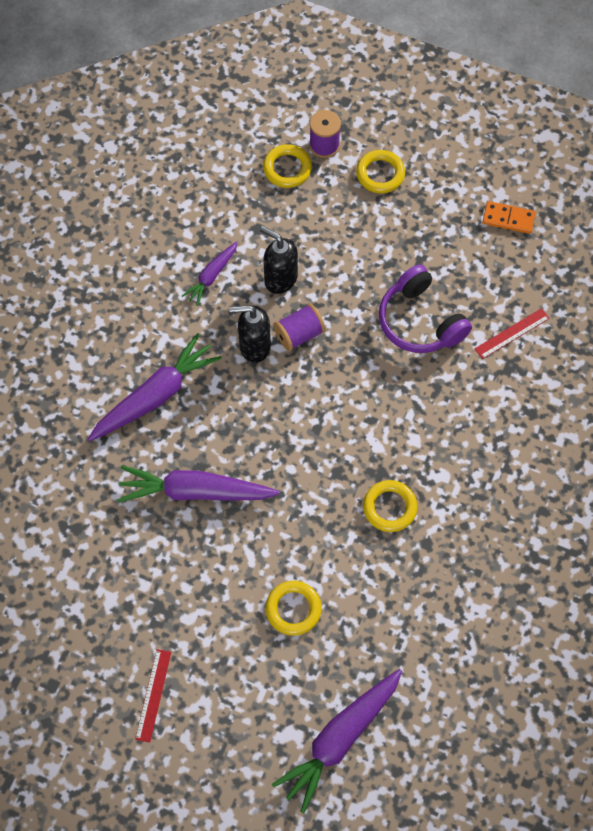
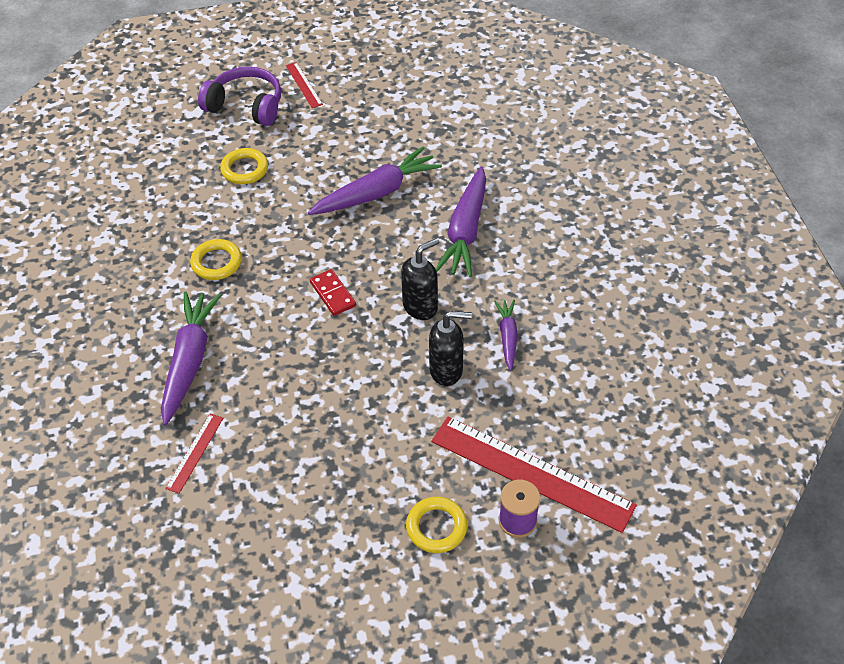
camera: 145 degrees right, 15 degrees down
(287, 168) = (531, 472): yellow ring -> red ruler
(299, 334) = (391, 337): purple spool -> none
(314, 406) = (332, 294): none -> red domino
(340, 739) = (159, 126): purple carrot -> purple carrot (189, 361)
(420, 321) = (291, 411): purple headphones -> purple headphones (246, 106)
(508, 219) = (269, 565): orange domino -> none

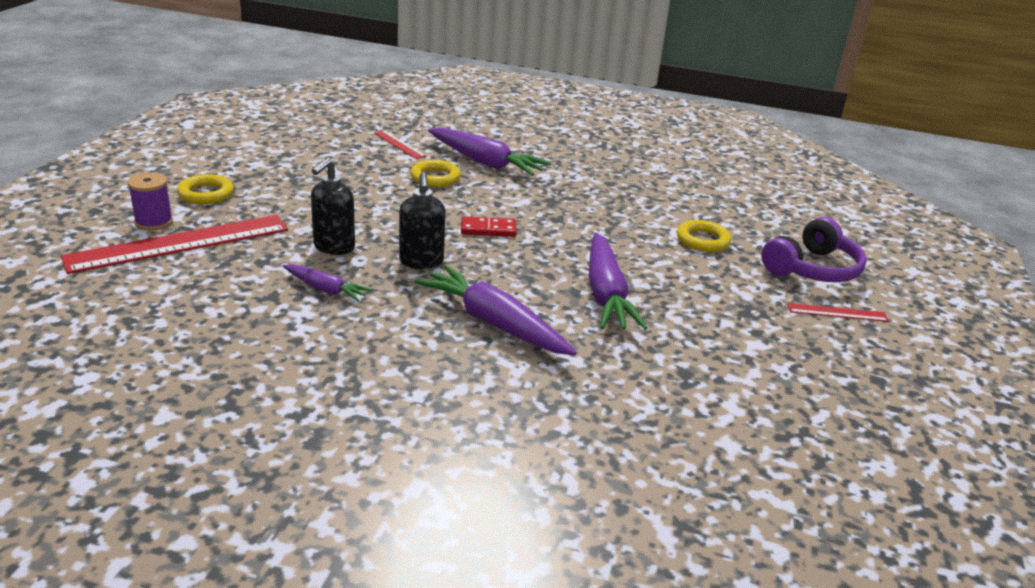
camera: 115 degrees right, 20 degrees down
(216, 262) = (583, 197): yellow ring -> yellow ring (435, 177)

